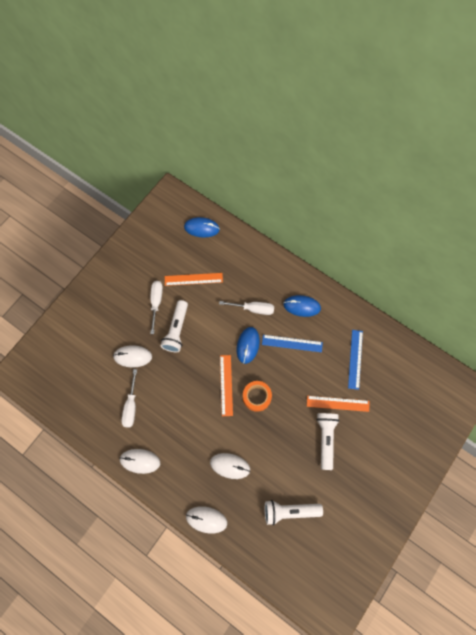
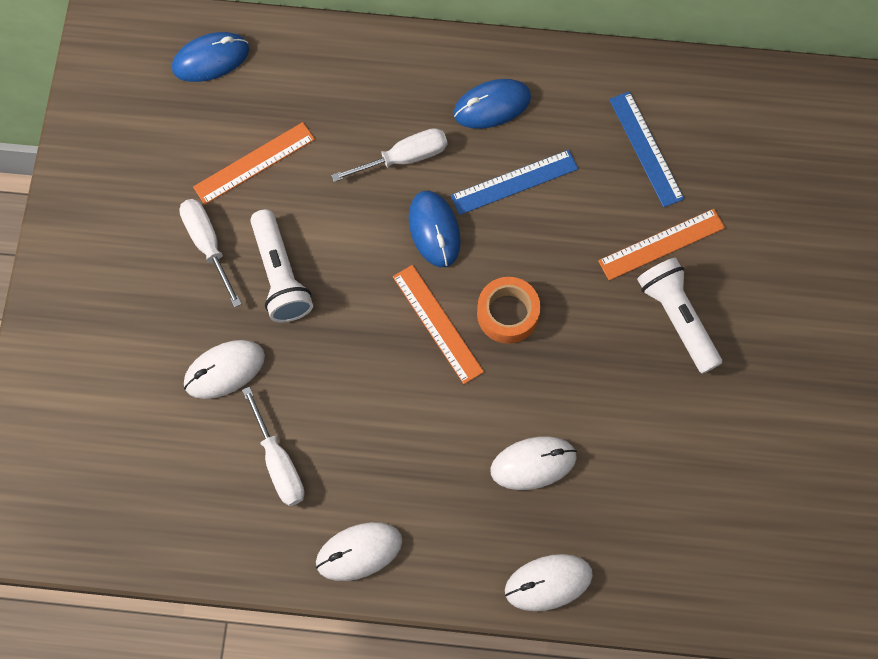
camera: 30 degrees left, 0 degrees up
(289, 511) = (689, 480): white flashlight -> none

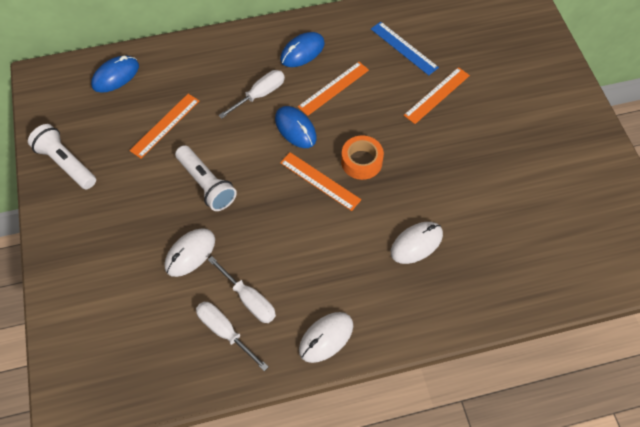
camera: 20 degrees left, 10 degrees down
(208, 245) = (151, 181): white screwdriver -> white screwdriver (225, 332)
(514, 182) = (333, 88): blue ruler -> orange ruler
(548, 583) = (459, 313): white mouse -> none
(677, 318) = (465, 132): white flashlight -> white flashlight (66, 163)

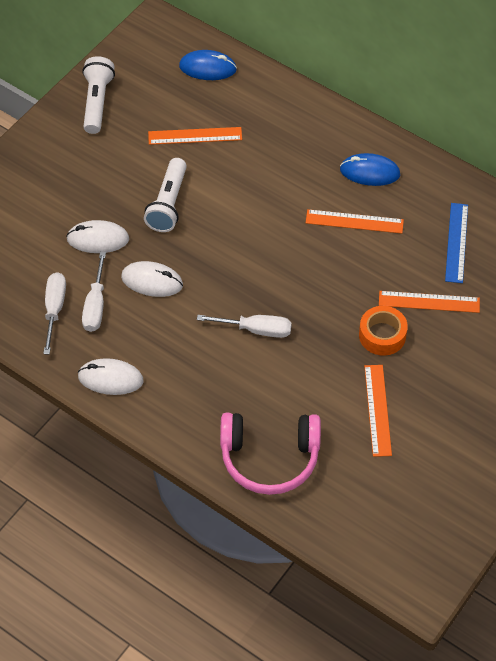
camera: 50 degrees right, 5 degrees down
(259, 95) = (291, 175): white screwdriver -> white screwdriver (255, 330)
(295, 129) = (283, 224): blue mouse -> none
(320, 181) = (249, 277): orange ruler -> orange ruler (377, 410)
(361, 161) = (298, 293): orange tape -> orange tape (382, 335)
(416, 243) = (256, 385): white mouse -> white mouse (152, 281)
(486, 280) = (269, 458): none -> pink headphones

